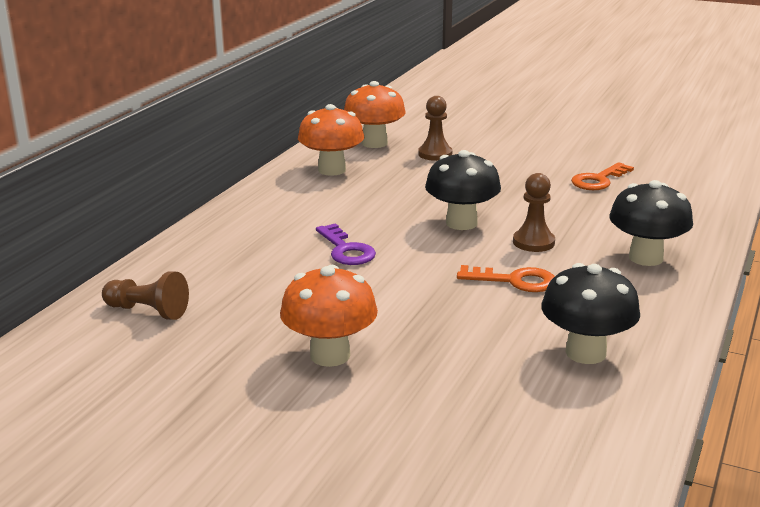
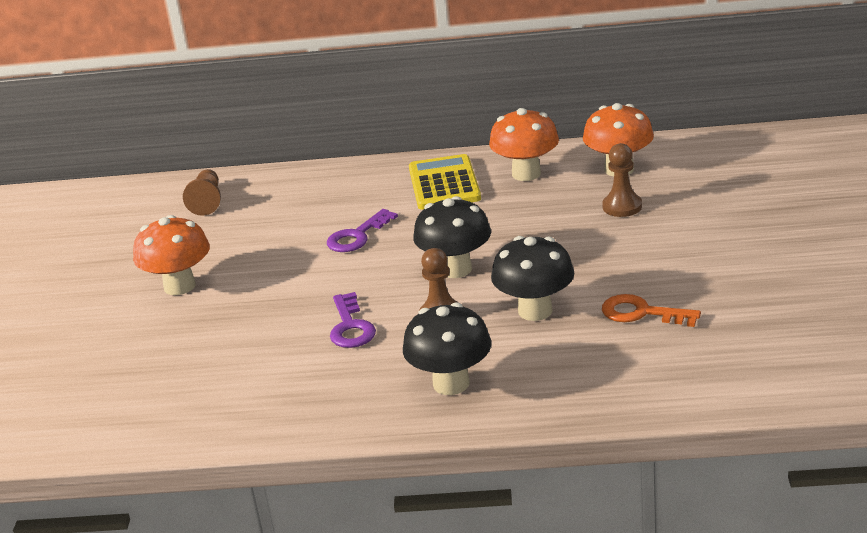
camera: 70 degrees right, 5 degrees up
(299, 199) = (444, 184): none -> yellow calculator
(515, 281) = (351, 327): orange key -> purple key
(585, 353) = (238, 391): black mushroom -> black mushroom (535, 311)

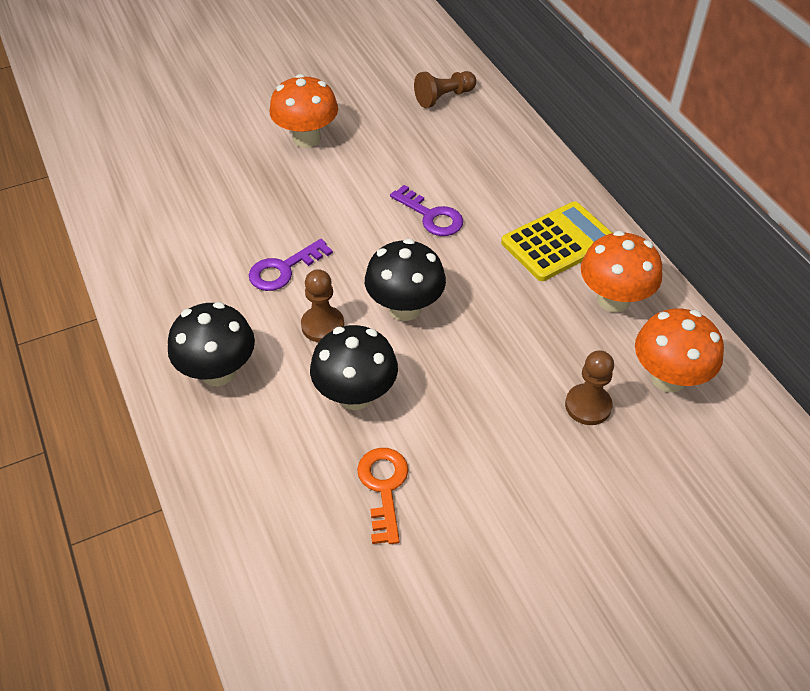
camera: 60 degrees right, 20 degrees up
(357, 236) = (431, 216): purple key -> purple key turned 150 degrees counterclockwise

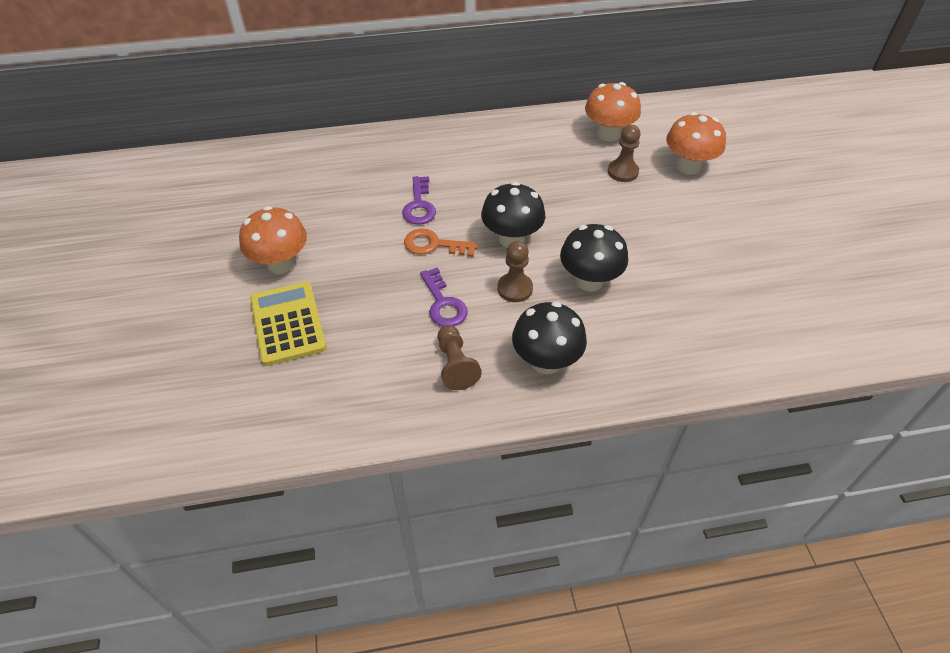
camera: 75 degrees left, 0 degrees up
(383, 487) = (673, 280): orange key -> orange key (433, 245)
(431, 216) = (419, 206): purple key -> purple key turned 120 degrees clockwise
(444, 97) = (278, 170): brown pawn -> brown pawn (455, 365)
(558, 242) = (474, 149): yellow calculator -> yellow calculator (288, 323)
(613, 300) = (537, 139): orange mushroom -> orange mushroom (688, 166)

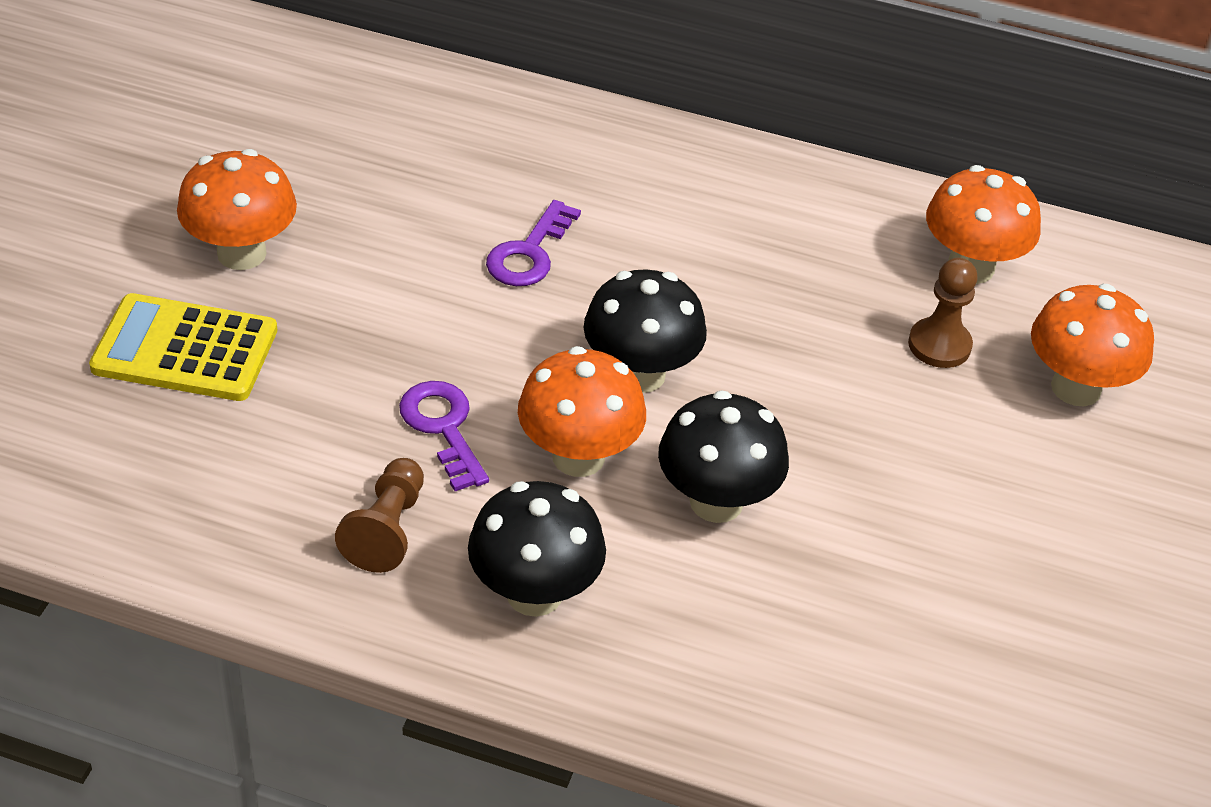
camera: 25 degrees right, 5 degrees down
(288, 323) = (185, 349): yellow calculator -> yellow calculator turned 90 degrees counterclockwise
(433, 245) = (502, 327): orange key -> none
(443, 304) = (443, 427): purple key -> purple key turned 150 degrees clockwise
(515, 288) = (578, 457): brown pawn -> orange mushroom

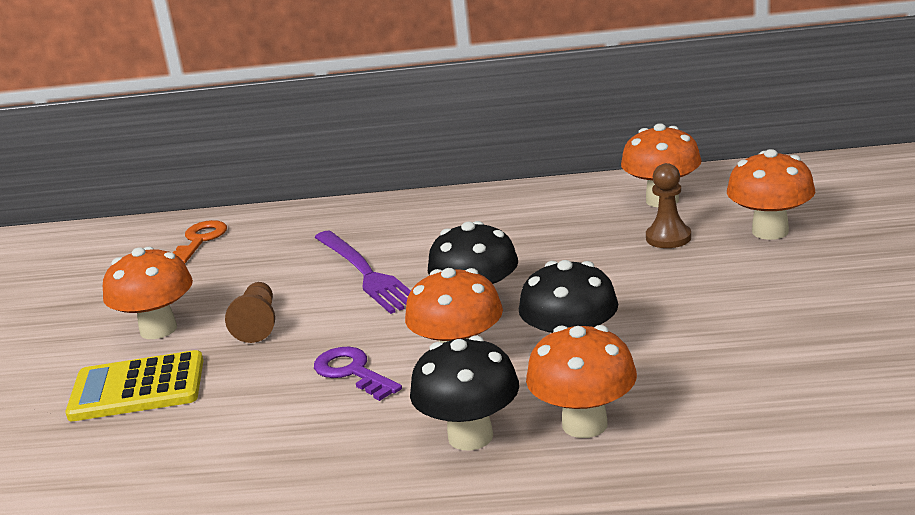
camera: 10 degrees left, 20 degrees down
(347, 99) = (200, 240): none -> orange key
(387, 529) = (339, 436): brown pawn -> brown pawn (258, 324)
(529, 253) = (365, 273): purple key -> purple fork
(672, 629) = (584, 424): none -> orange mushroom

